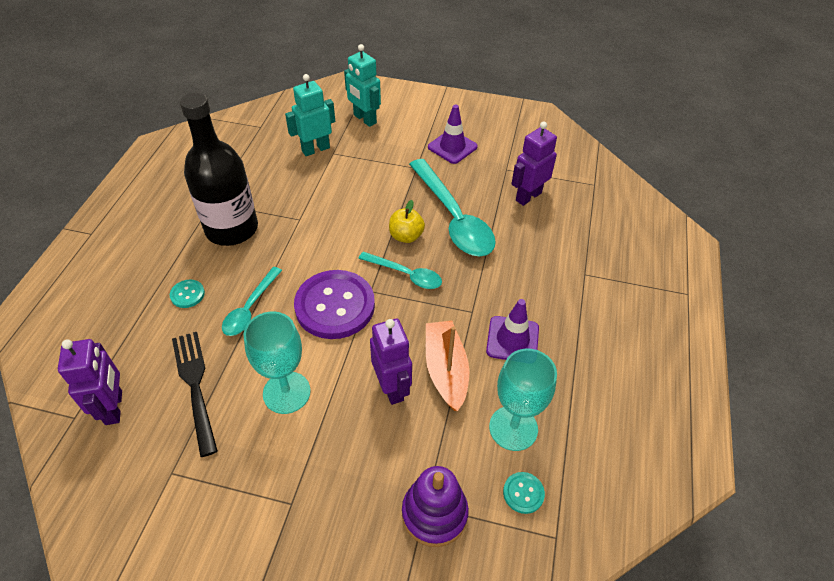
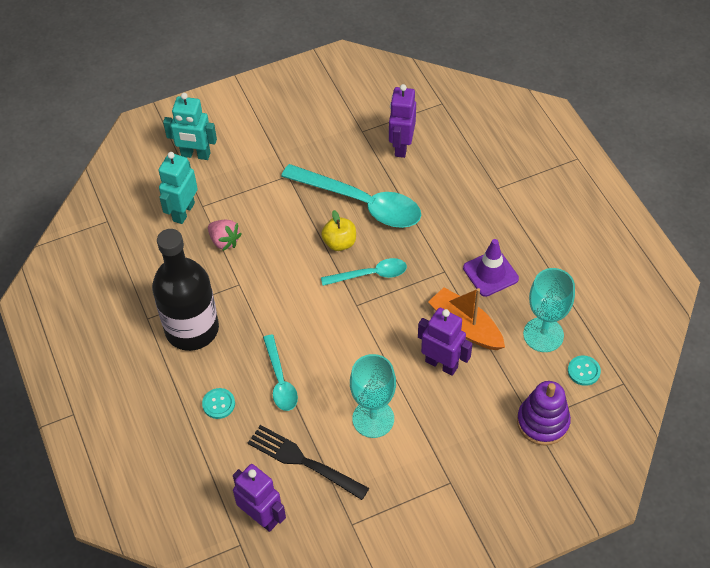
camera: 35 degrees left, 5 degrees up
(322, 184) = (224, 241): none -> pink strawberry
(335, 306) = (342, 334): purple button -> none
(452, 147) = (299, 136): purple traffic cone -> none

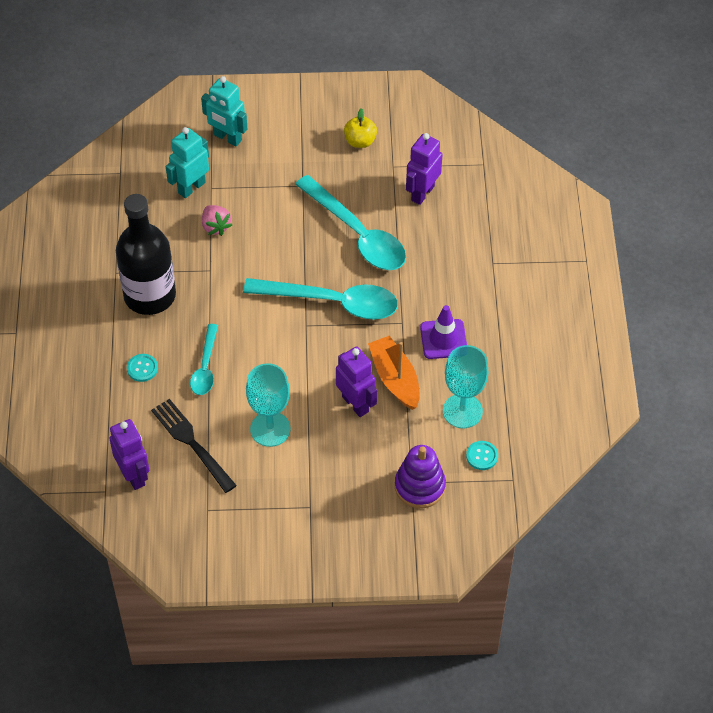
camera: 20 degrees right, 0 degrees up
(339, 243) = (319, 264): yellow apple -> yellow apple (360, 141)
(370, 274) = (332, 302): turquoise spoon -> turquoise spoon, size x1.83

